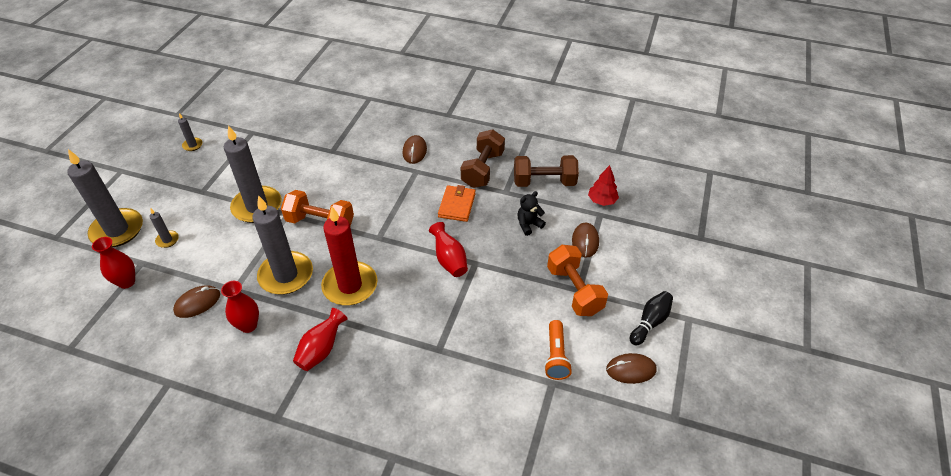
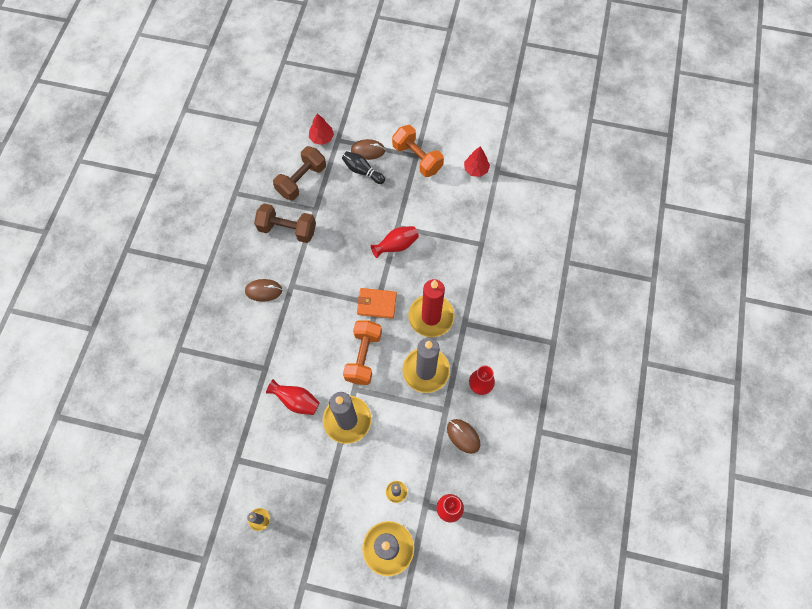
camera: 95 degrees left, 20 degrees up
(321, 349) = (493, 325): red vase -> red vase (296, 401)
(457, 205) = (334, 246): orange wallet -> orange wallet (377, 304)
(528, 225) = (353, 190): black teddy bear -> none
(544, 182) = (301, 180): brown dumbbell -> brown dumbbell turned 45 degrees clockwise
(556, 356) = (476, 169): orange flashlight -> red tree
(574, 290) = (417, 158): orange dumbbell -> orange dumbbell turned 75 degrees clockwise
(631, 370) = (480, 126): brown mouse -> none
(650, 322) = (440, 113): black bowling pin -> black bowling pin (362, 171)

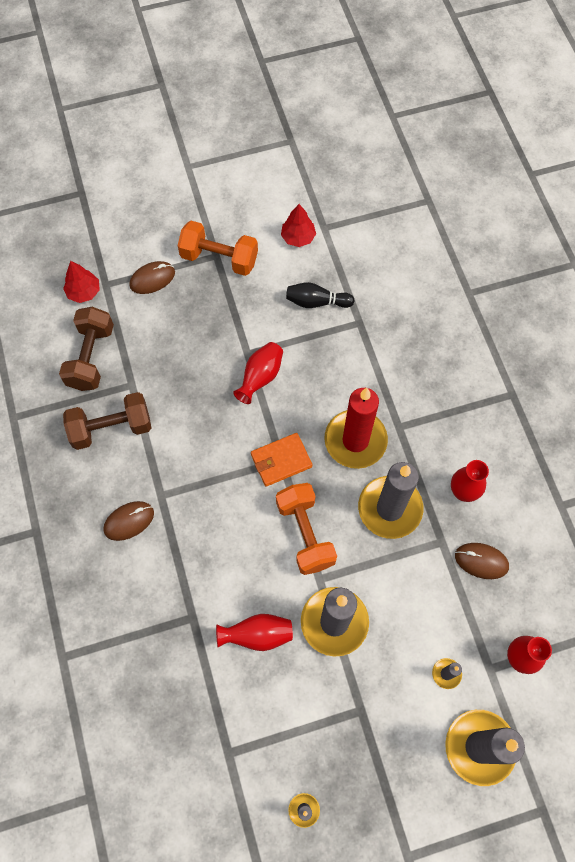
camera: 30 degrees left, 0 degrees up
(362, 171) = (161, 307): black bowling pin -> black bowling pin (317, 302)

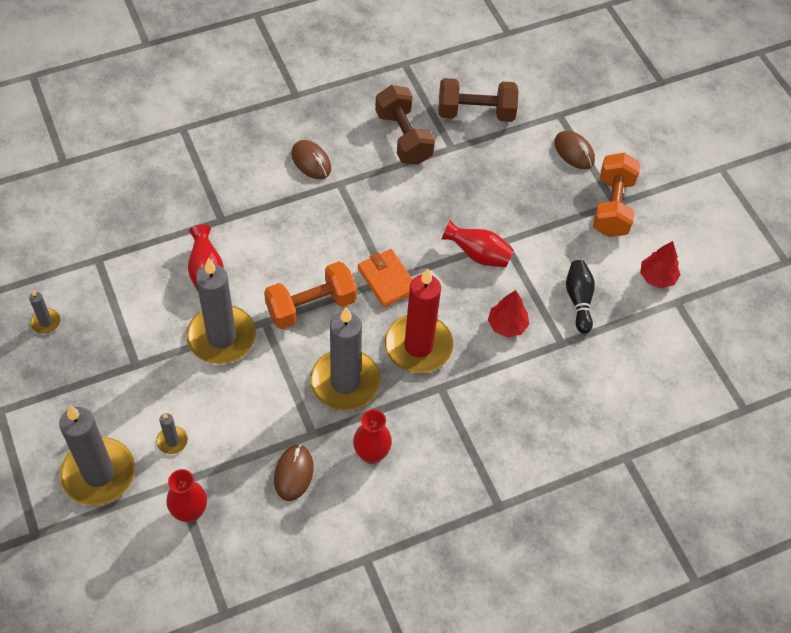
camera: 80 degrees right, 10 degrees down
(84, 292) = (546, 98): red tree -> red tree (507, 325)

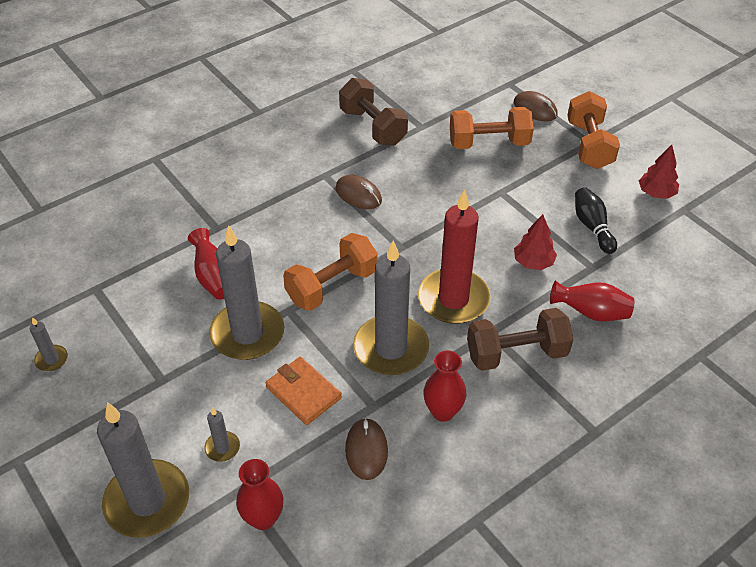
camera: 10 degrees left, 10 degrees down
(311, 161) = (291, 162): brown mouse -> brown mouse (358, 195)
(387, 280) = (400, 247): orange wallet -> orange wallet (303, 393)
(476, 113) = (433, 96): brown dumbbell -> brown dumbbell (516, 353)
(478, 255) = (481, 208): red vase -> red vase (591, 313)
(512, 182) = (489, 143): none -> orange dumbbell

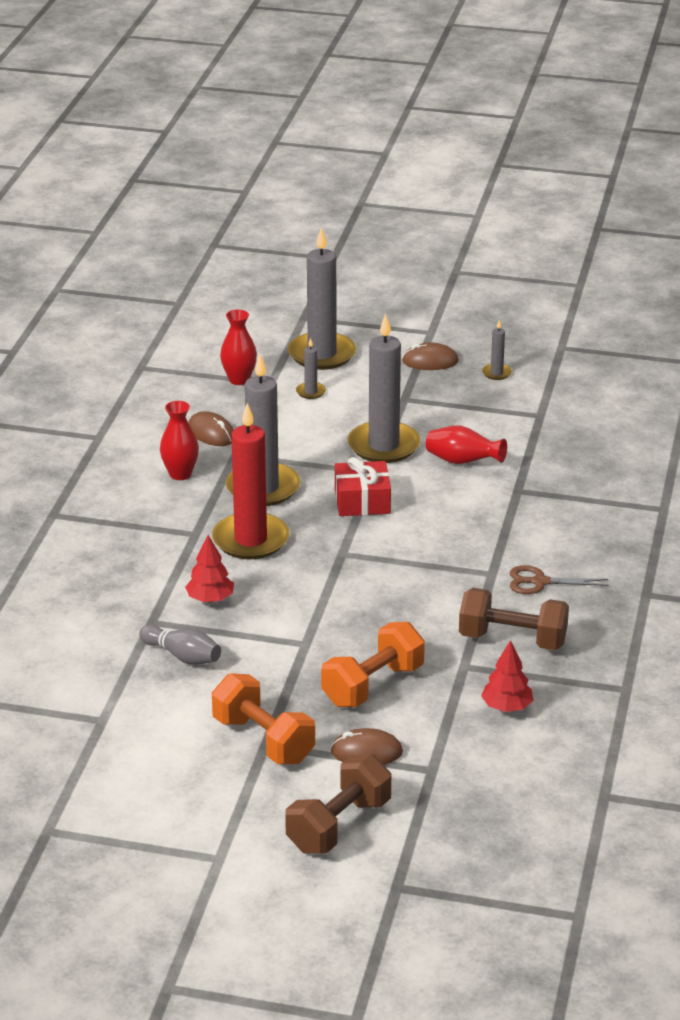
camera: 140 degrees right, 15 degrees down
(303, 393) = (295, 438): orange wallet -> none
(305, 152) = (540, 582): none -> brown scissors
(332, 286) = (362, 501): orange dumbbell -> red gift
(358, 195) = (436, 573): brown mouse -> brown mouse (430, 361)
(516, 353) = (159, 530): brown dumbbell -> brown dumbbell (339, 825)
(591, 313) = (121, 586): red vase -> none
(592, 227) = (182, 656): black bowling pin -> grey bowling pin
(656, 193) = (144, 723): red tree -> red tree (507, 707)

